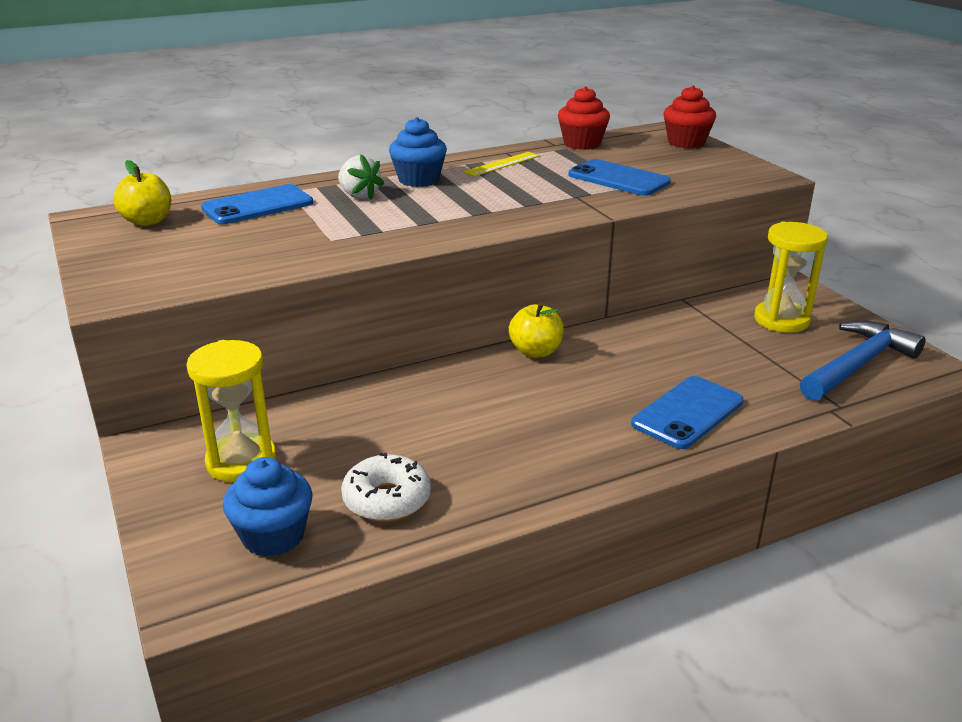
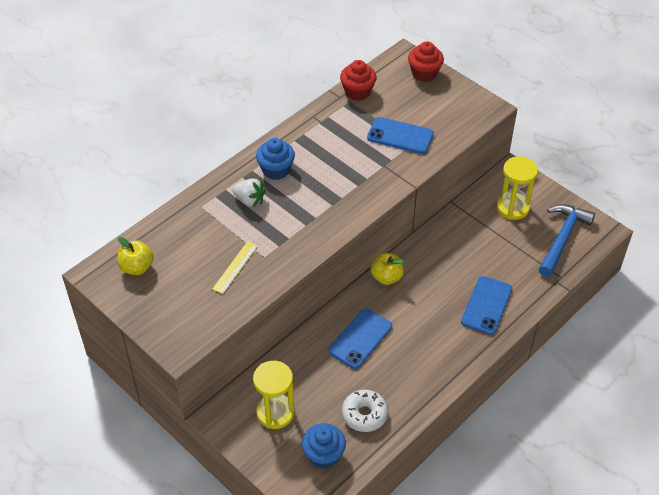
camera: 20 degrees left, 20 degrees up
(258, 206) = (193, 230): blue phone -> blue phone (360, 338)
(502, 164) = (318, 134): yellow ruler -> yellow ruler (235, 267)

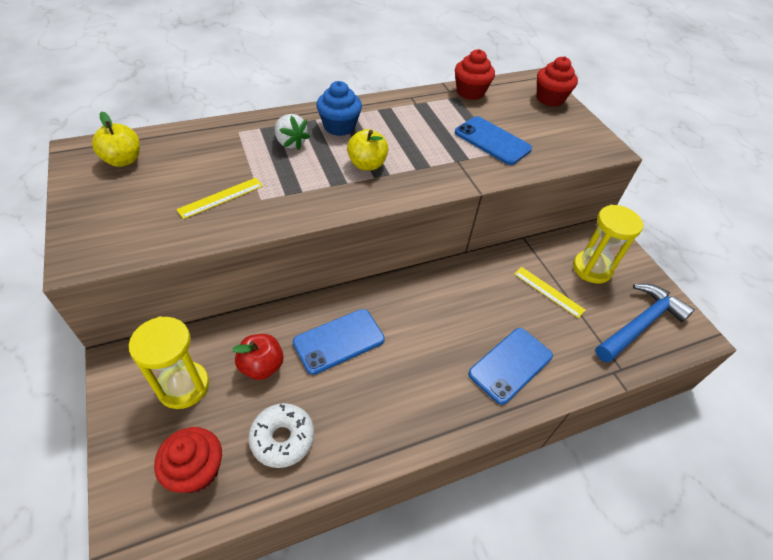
camera: 20 degrees right, 0 degrees up
(319, 378) = (262, 366): none -> red apple
(323, 455) = (196, 470): blue cupcake -> red cupcake
(386, 277) = (410, 286): yellow apple -> yellow apple (367, 164)
(489, 240) = (548, 291): none -> yellow ruler

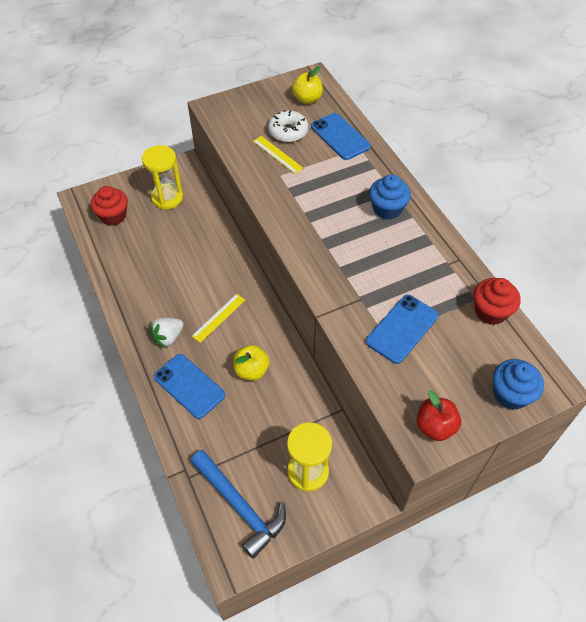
camera: 90 degrees right, 5 degrees up
(262, 366) = (183, 232): red apple -> red apple (435, 426)
(282, 438) = (131, 251): white donut -> white donut (288, 132)
(290, 143) = (353, 181): white strawberry -> white strawberry (168, 337)
(339, 341) = (206, 271): blue phone -> blue phone (340, 137)
(367, 164) = (337, 232): yellow apple -> yellow apple (251, 370)
(548, 291) = (271, 425): yellow ruler -> yellow ruler (219, 318)
(550, 99) = (510, 394): red cupcake -> blue cupcake

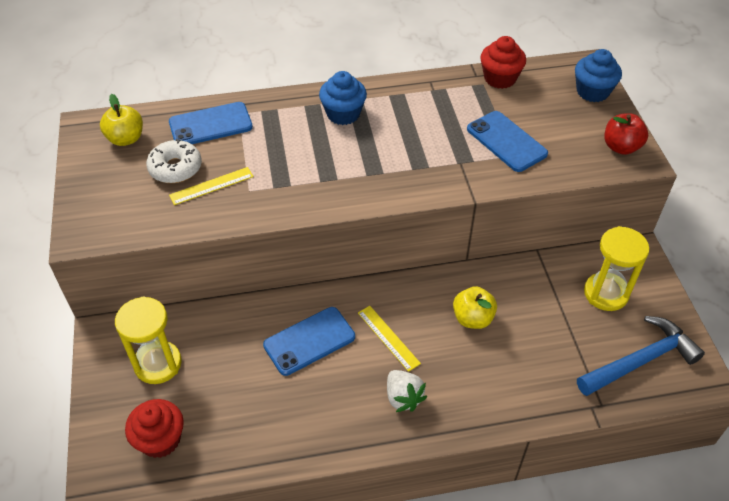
camera: 75 degrees left, 5 degrees down
(189, 386) = (481, 385): blue phone -> blue phone (309, 341)

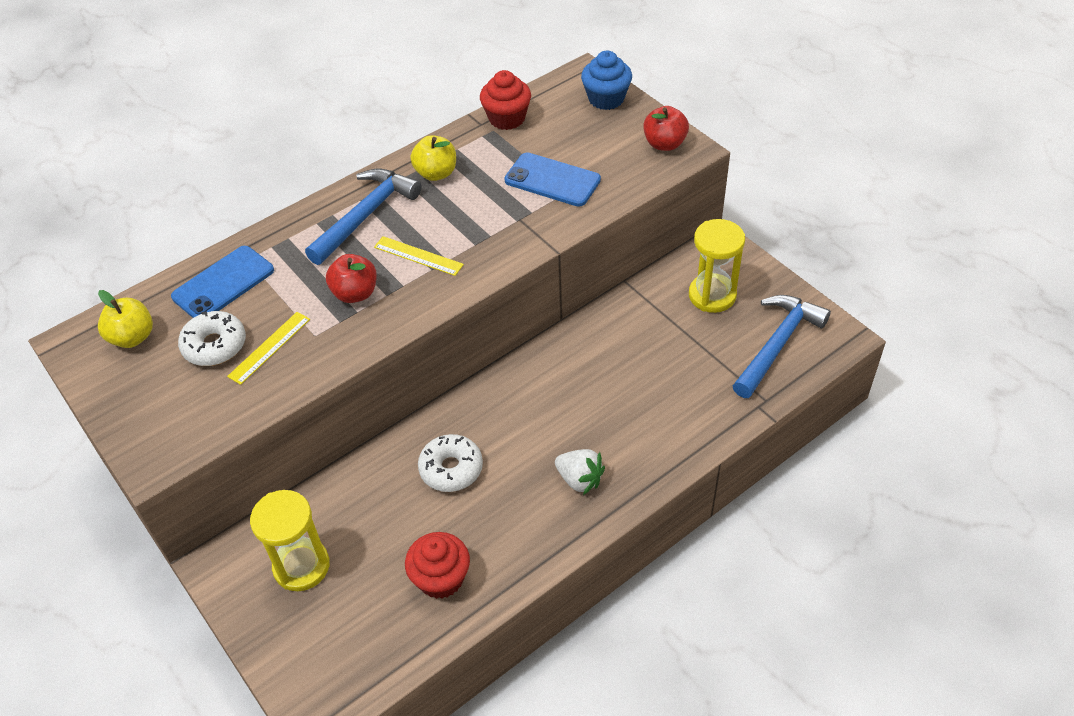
camera: 25 degrees left, 0 degrees up
(160, 440) = (355, 639): red cupcake -> red cupcake (441, 578)
(298, 170) = (355, 293): none -> red apple
(309, 341) = (451, 469): blue phone -> white donut
(343, 114) = (365, 216): blue cupcake -> blue hammer
(388, 337) = (530, 429): yellow ruler -> yellow ruler (418, 256)
(472, 318) = (601, 374): yellow apple -> yellow apple (436, 173)

